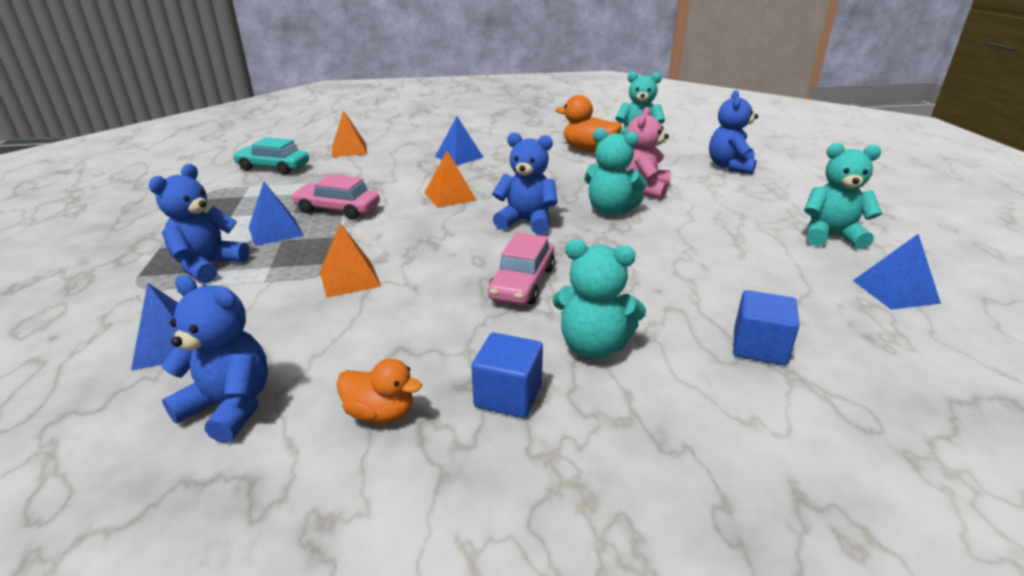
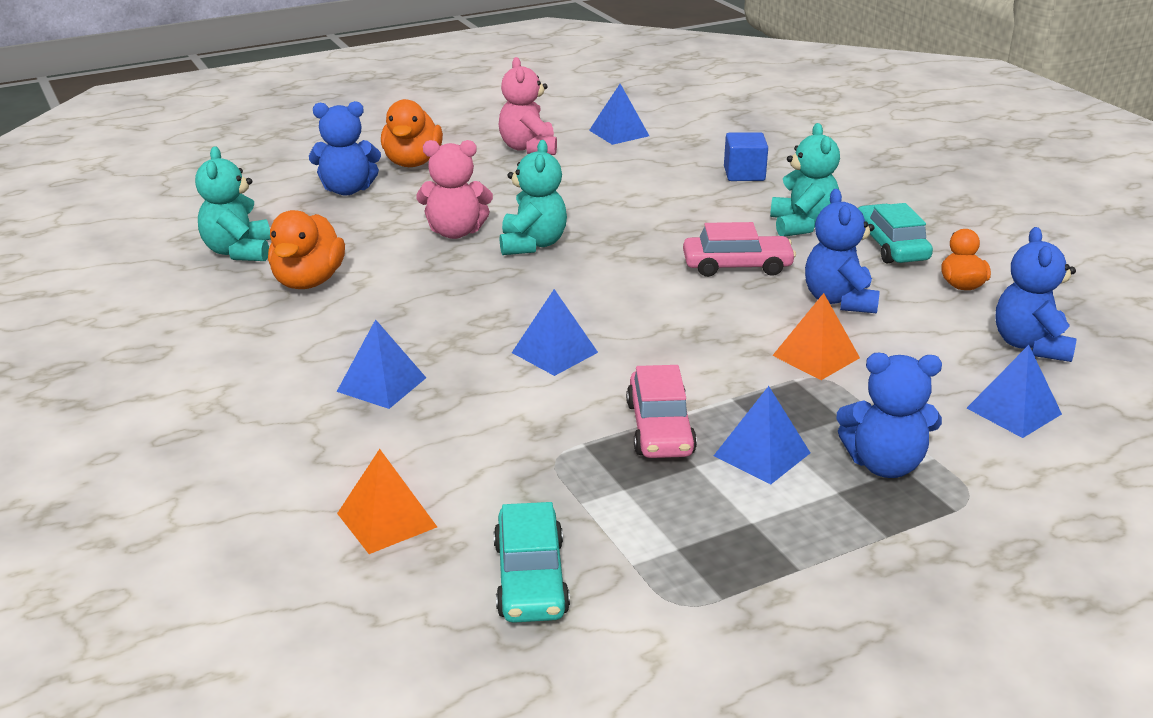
camera: 110 degrees left, 0 degrees up
(450, 196) = (554, 352): orange pyramid -> blue pyramid
(508, 395) = (891, 246): blue cube -> turquoise car
(526, 222) = (599, 286): blue teddy bear -> blue teddy bear (839, 300)
(787, 189) = (412, 162): none -> orange duck
(831, 236) = (528, 148): turquoise teddy bear -> pink teddy bear

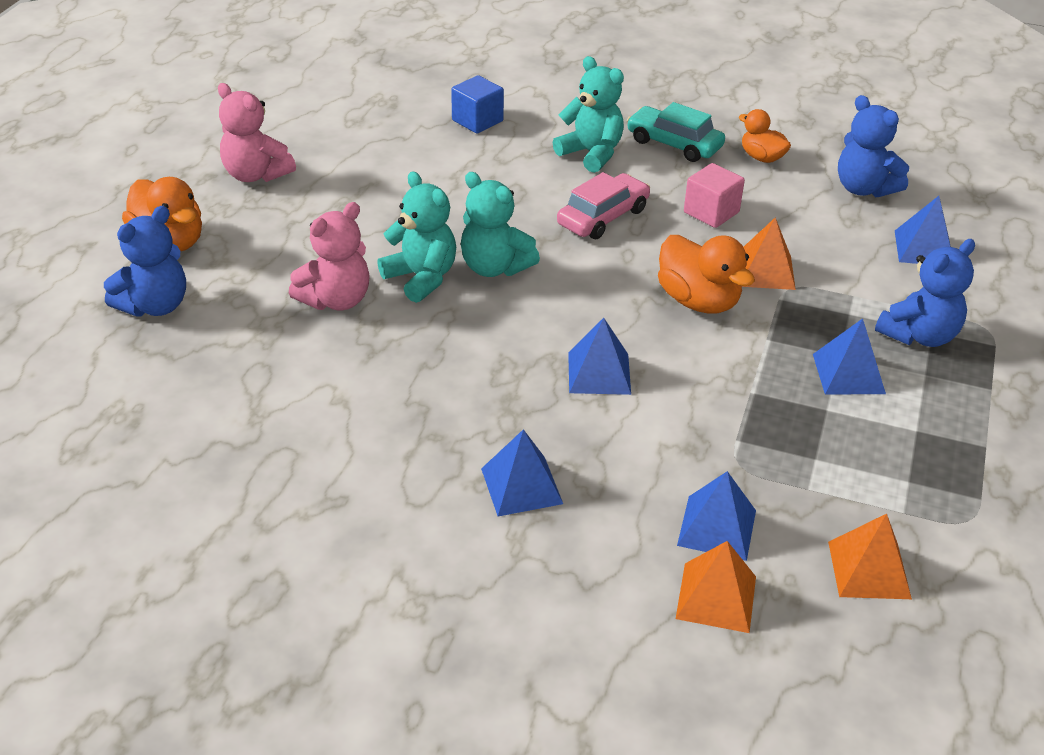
camera: 45 degrees left, 10 degrees up
(238, 251) = (163, 433): turquoise teddy bear -> turquoise teddy bear (494, 267)
(308, 281) = (289, 425): orange duck -> orange duck (698, 301)
(530, 578) = (869, 569): turquoise car -> orange pyramid
(619, 133) = (311, 121): blue pyramid -> blue pyramid (716, 527)
(659, 428) = (763, 394): pink car -> none
(839, 300) = (711, 212): blue teddy bear -> pink cube

